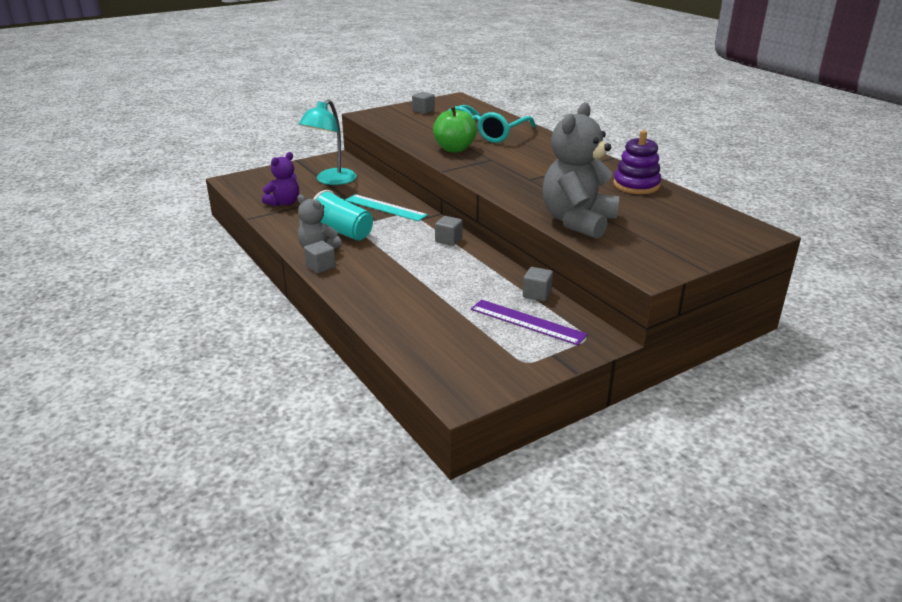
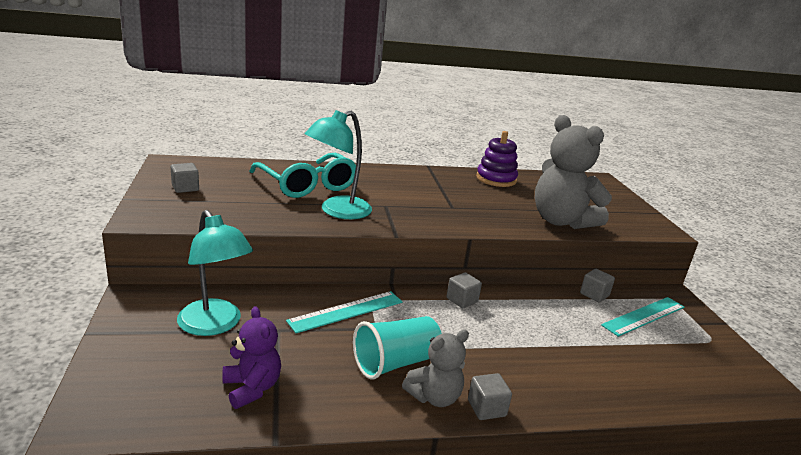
camera: 70 degrees left, 5 degrees down
(454, 149) = (337, 211): green apple -> turquoise lamp
(527, 322) = (644, 316): purple ruler -> turquoise ruler

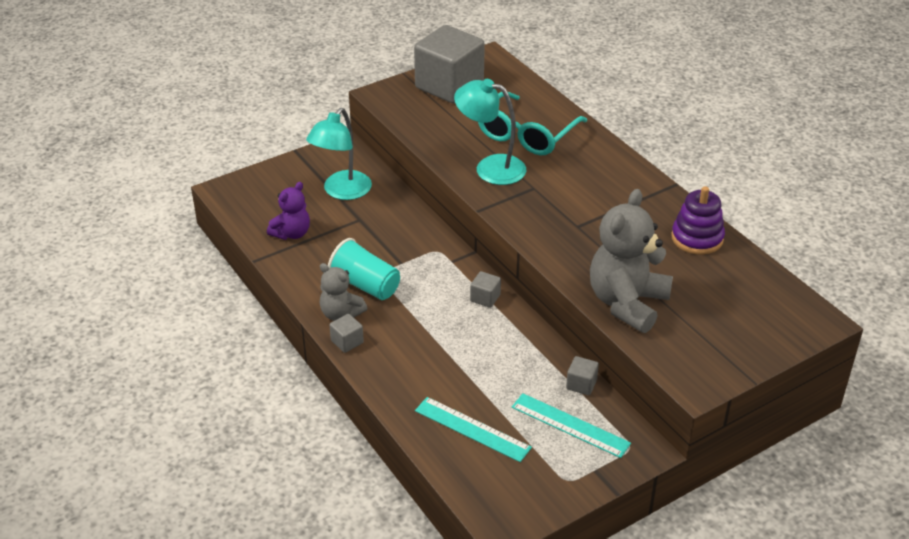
camera: 70 degrees right, 15 degrees up
(185, 188) = (449, 86): grey cube -> grey cube, size x2.50
(346, 311) = (410, 242): turquoise ruler -> turquoise ruler (472, 429)

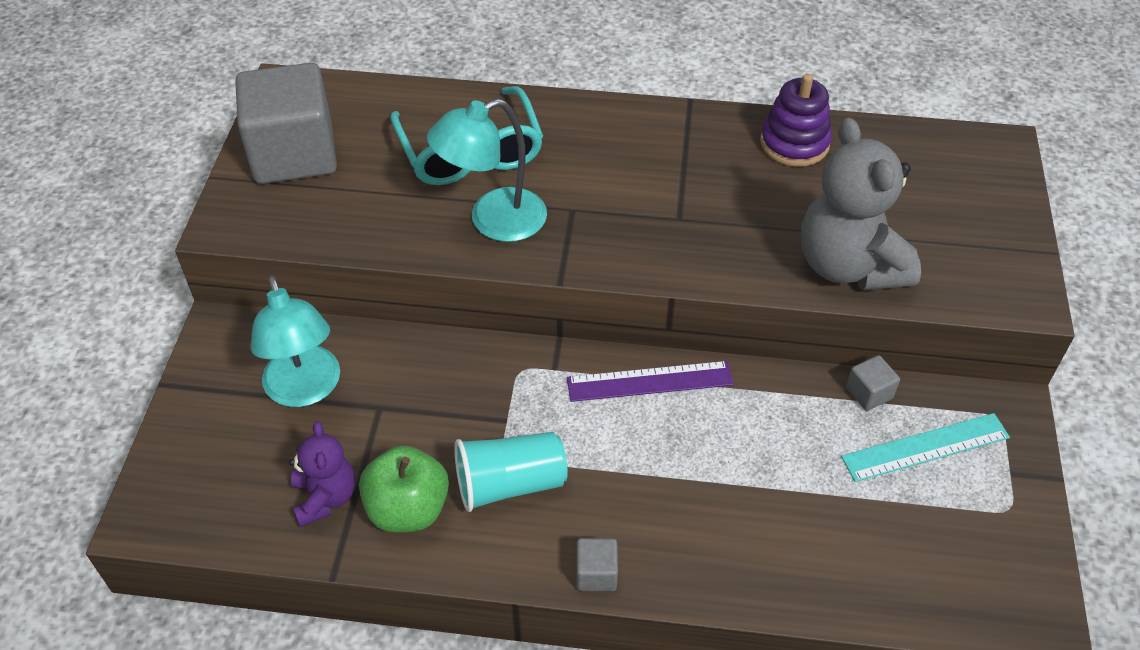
camera: 50 degrees left, 10 degrees up
(314, 261) = (408, 509): none -> green apple
(341, 314) = (537, 546): grey teddy bear -> none
(472, 429) = (861, 545): turquoise ruler -> none
(485, 298) = (650, 382): grey cube -> purple ruler

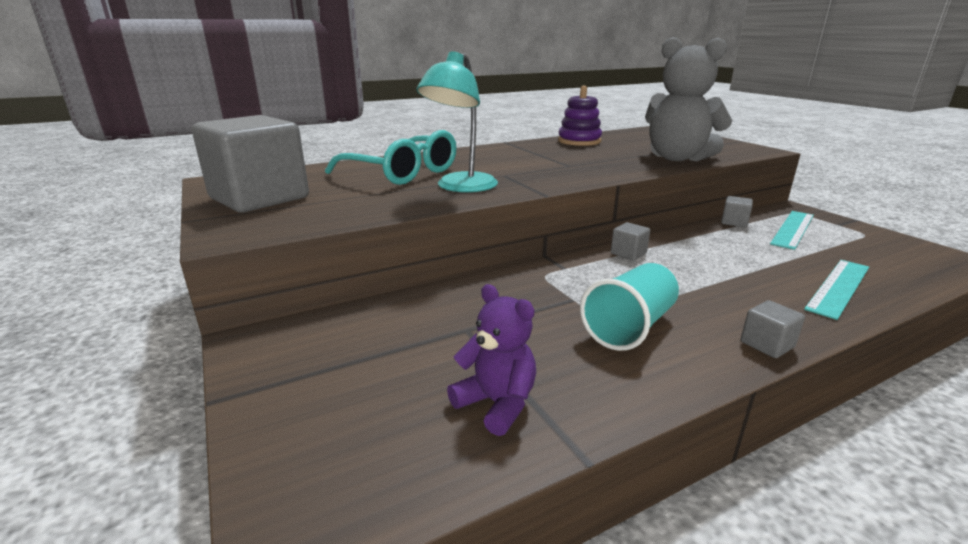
camera: 35 degrees left, 25 degrees down
(305, 390) = (385, 344): turquoise lamp -> none
(408, 509) = (580, 375): green apple -> none
(650, 382) = (628, 253): purple ruler -> grey cube
(793, 560) = (839, 287): none -> turquoise ruler

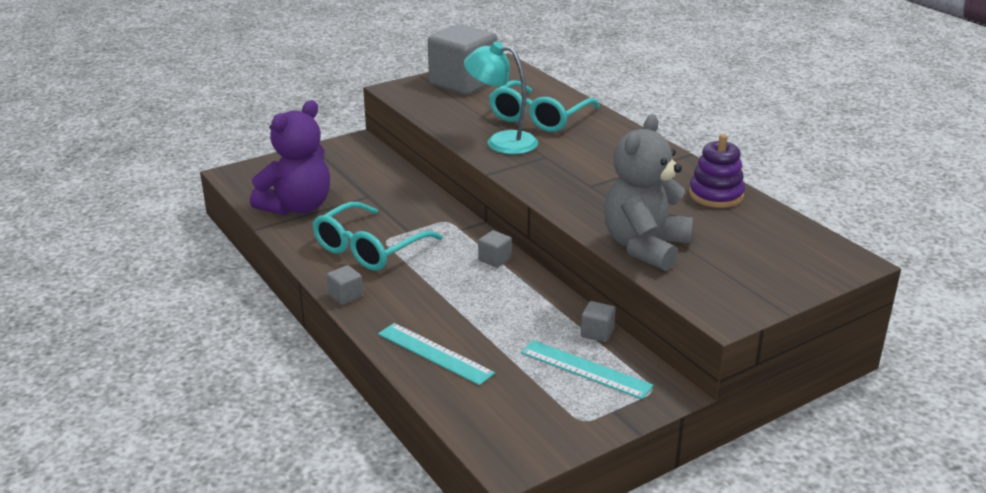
camera: 85 degrees right, 5 degrees up
(496, 403) = (297, 207): purple teddy bear -> purple teddy bear, size x1.79
(630, 327) = (369, 249): turquoise cup -> turquoise glasses

